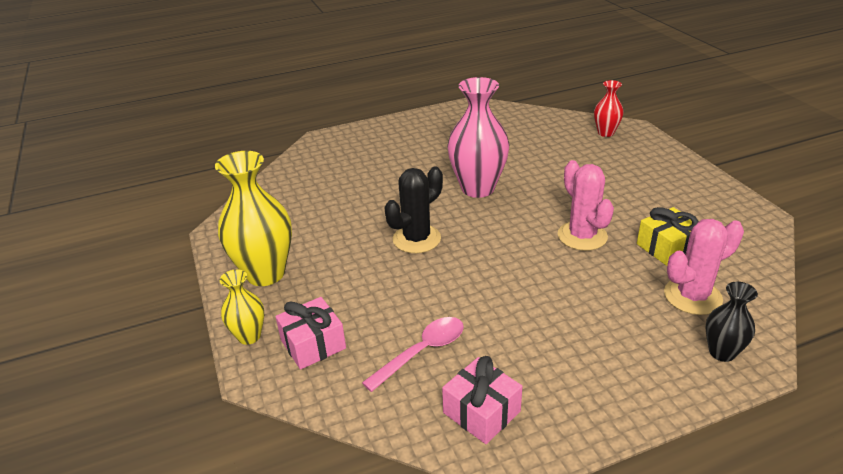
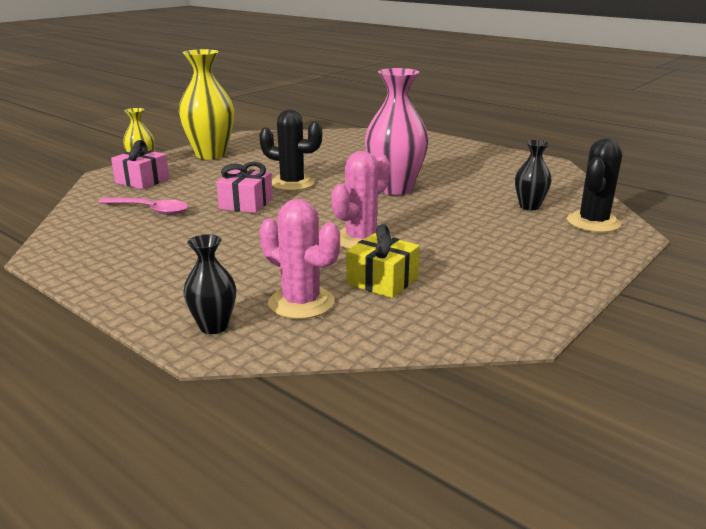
camera: 60 degrees right, 10 degrees down
(481, 412) = (90, 239): pink gift -> pink gift (246, 203)
(560, 144) = (529, 206): none -> black vase
(605, 133) = (593, 222): red vase -> black cactus

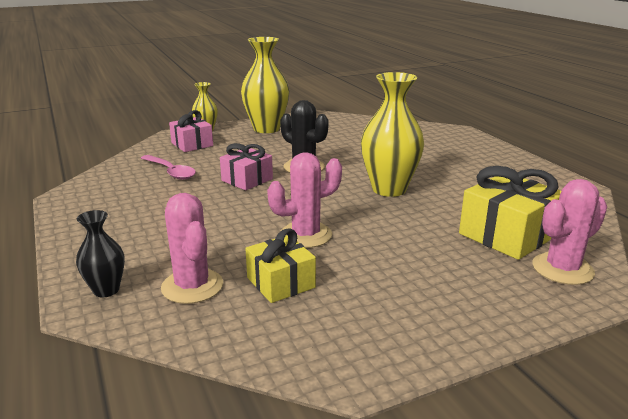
camera: 25 degrees right, 0 degrees up
(395, 189) = (389, 189): pink vase -> yellow vase
(529, 206) = (507, 235): black vase -> yellow gift
(593, 222) = (562, 269): black cactus -> pink cactus

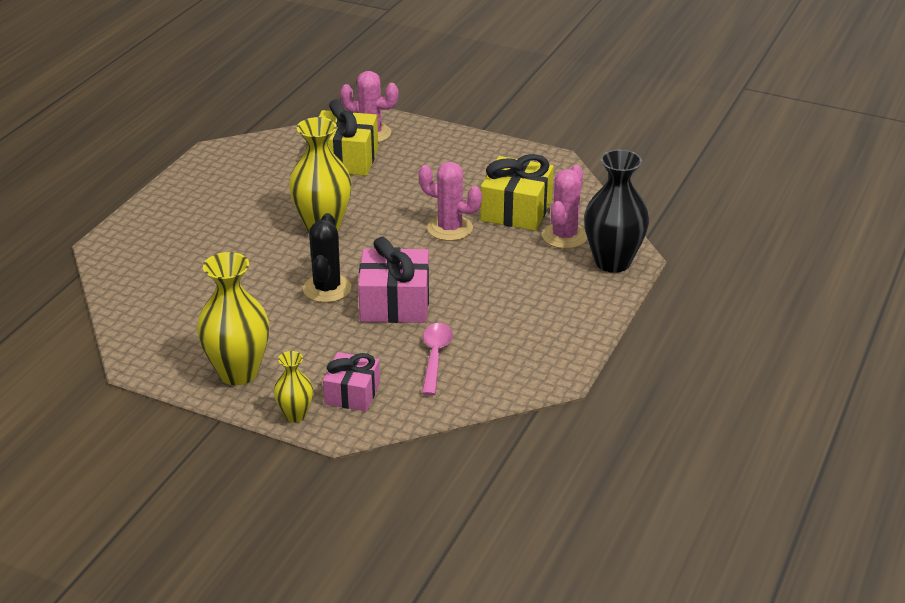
camera: 130 degrees left, 10 degrees up
(106, 290) = (612, 262): black vase -> black vase, size x1.88
(247, 180) = (395, 303): pink gift -> pink gift, size x1.55
(280, 282) = (516, 210): yellow gift -> yellow gift, size x1.55

